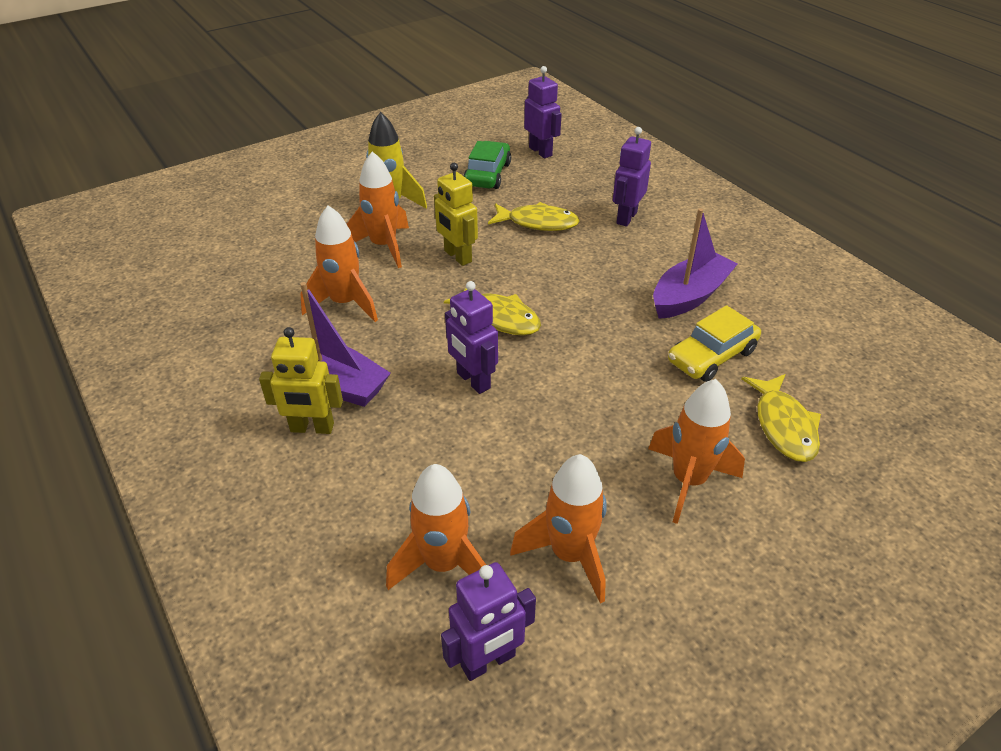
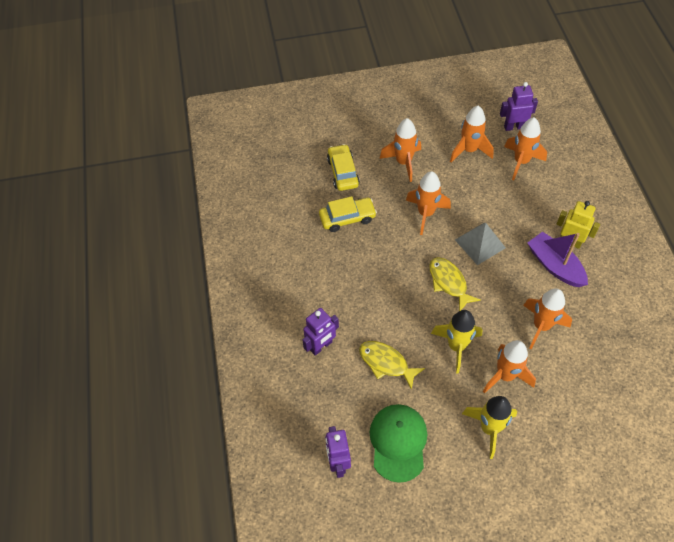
camera: 155 degrees left, 15 degrees up
(457, 256) = (456, 346): yellow robot -> yellow rocket
(473, 381) = (480, 243): purple robot -> grey pyramid
(487, 174) = (398, 442): green car -> green cap
(588, 400) = (426, 214): none -> orange rocket
(689, 296) = (329, 261): purple boat -> none
(783, 426) = (343, 172): yellow fish -> yellow car

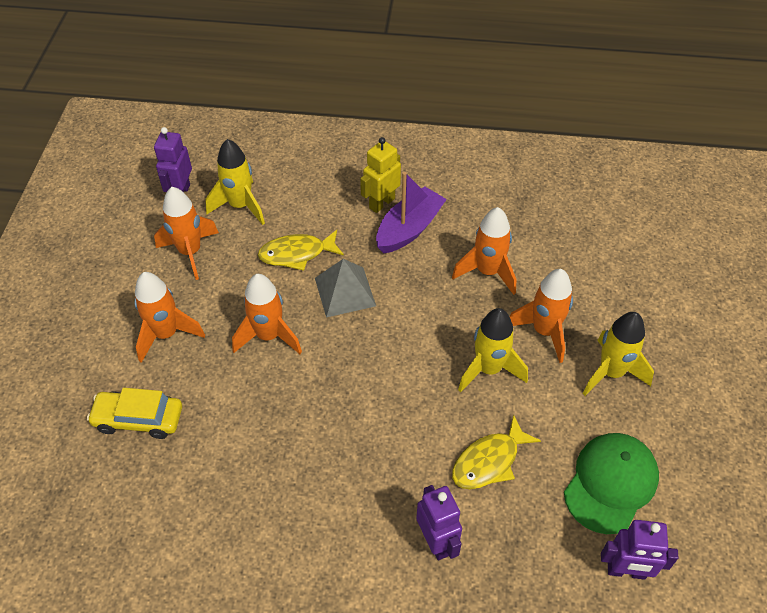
camera: 75 degrees left, 5 degrees down
(347, 218) = (227, 438): yellow car -> none
(398, 442) = (610, 483): green cap -> green cap turned 105 degrees clockwise
(449, 282) = (390, 346): yellow fish -> yellow fish (296, 254)
(521, 162) = (240, 206): orange rocket -> yellow rocket
(555, 266) = (409, 229): purple boat -> purple boat turned 150 degrees clockwise

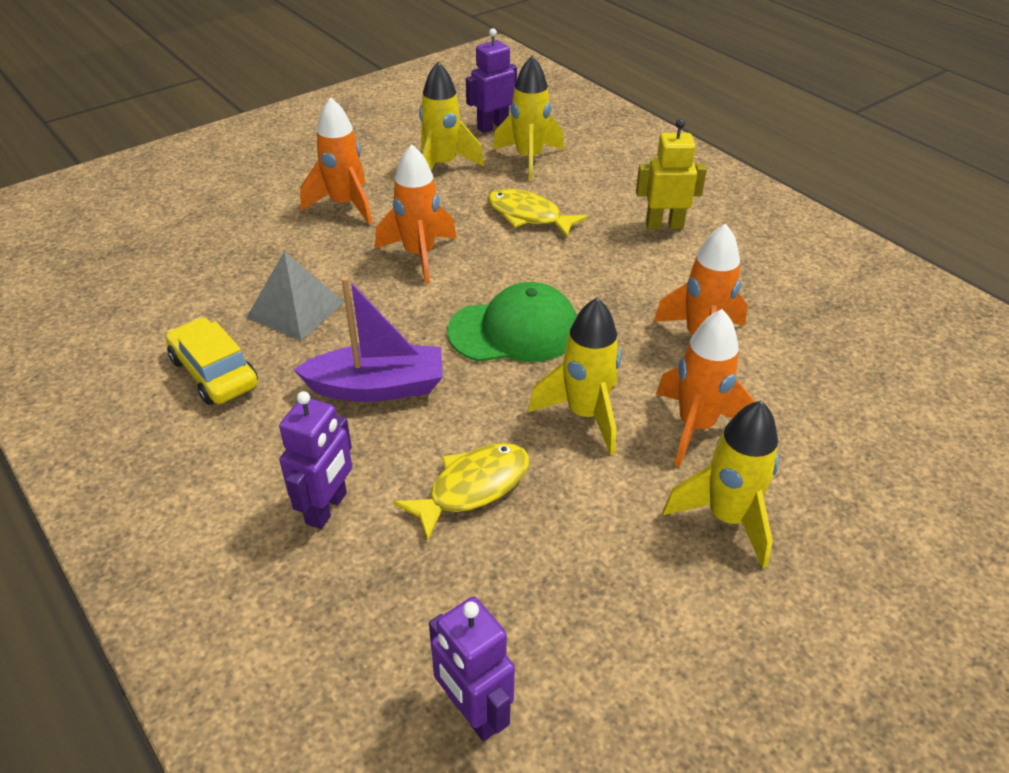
camera: 45 degrees right, 10 degrees down
(138, 419) = (244, 243): yellow car -> yellow car (214, 372)
(190, 252) = (442, 166): orange rocket -> yellow rocket
(345, 292) = (531, 266): grey pyramid -> grey pyramid (295, 310)
(409, 229) = (664, 258): purple boat -> purple boat (377, 387)
(489, 461) = (473, 487): yellow fish -> yellow fish turned 135 degrees clockwise
(610, 483) = (577, 616): green cap -> green cap (514, 331)

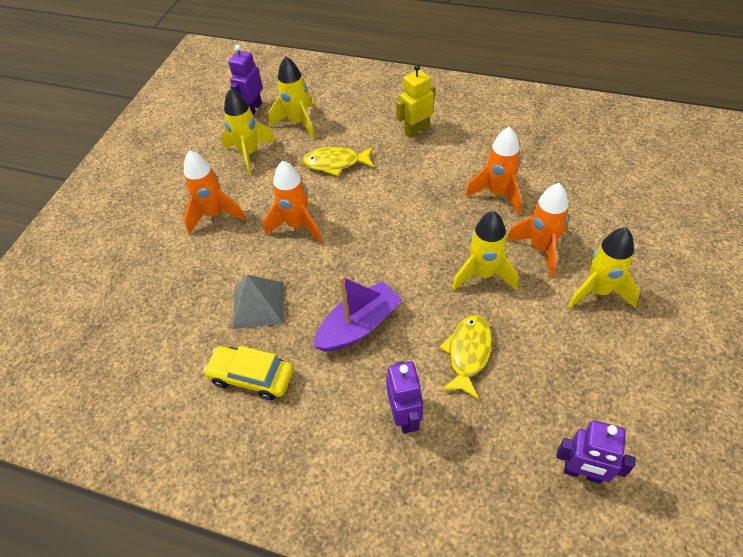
camera: 30 degrees left, 10 degrees up
(514, 331) = (399, 244): green cap -> none

